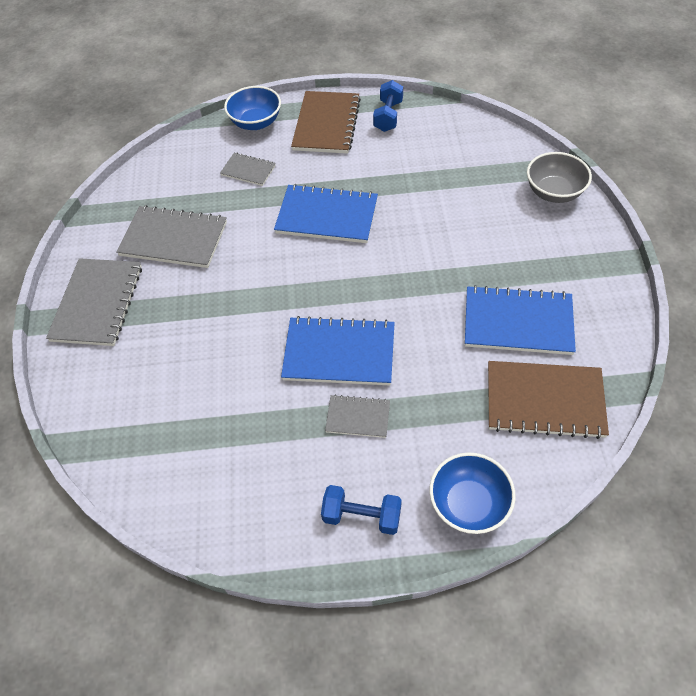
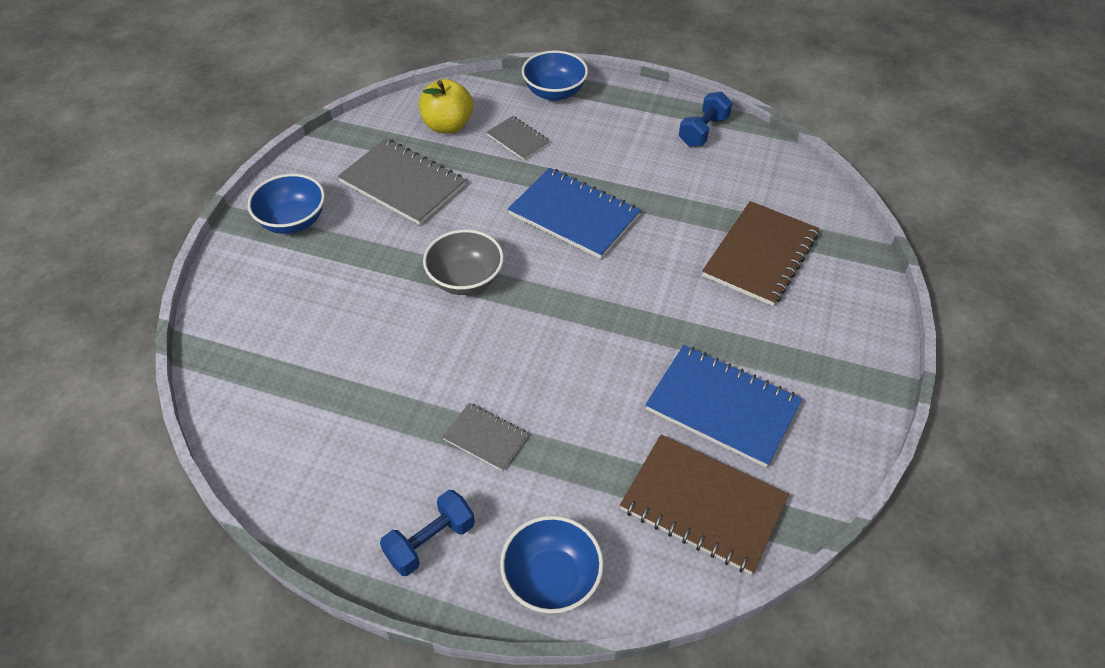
camera: 20 degrees right, 5 degrees down
(97, 303) = (293, 221): grey notebook -> blue bowl
(184, 178) = (448, 125): none -> yellow apple
(326, 124) = (629, 118): brown notebook -> brown notebook (760, 255)
(339, 353) = (504, 363): blue notebook -> none
(362, 516) = (430, 542): blue dumbbell -> blue dumbbell turned 75 degrees counterclockwise
(553, 192) = (850, 278): grey bowl -> grey bowl (465, 280)

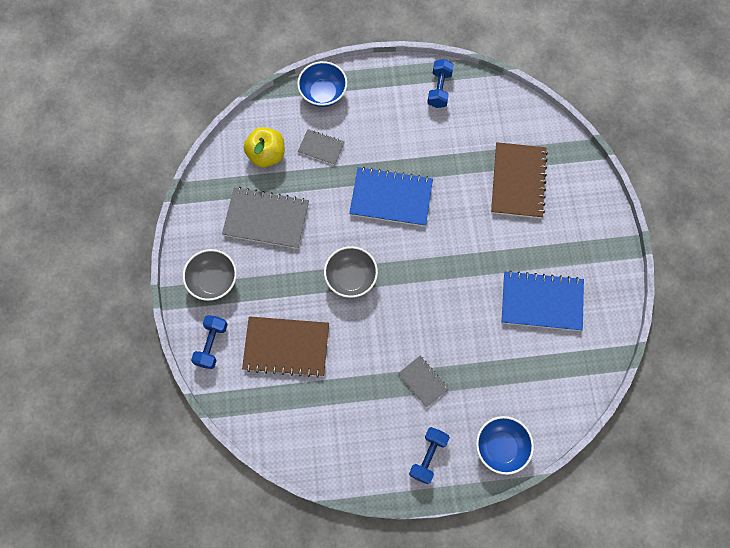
camera: 25 degrees left, 20 degrees up
(239, 285) = (211, 344): none -> blue dumbbell
(293, 221) = (213, 281): blue bowl -> grey bowl
(485, 438) = (423, 381): grey notebook -> grey notebook turned 45 degrees clockwise
(703, 505) = (557, 368): brown notebook -> brown notebook (286, 347)

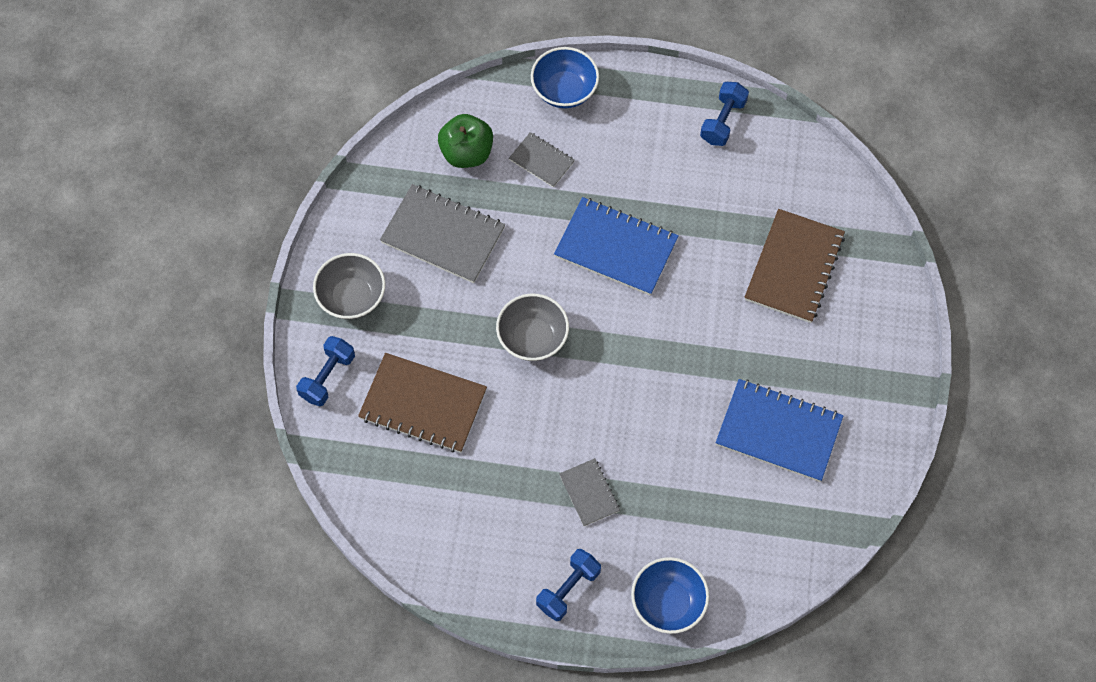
camera: 15 degrees right, 5 degrees down
(266, 155) = (467, 153): yellow apple -> green apple

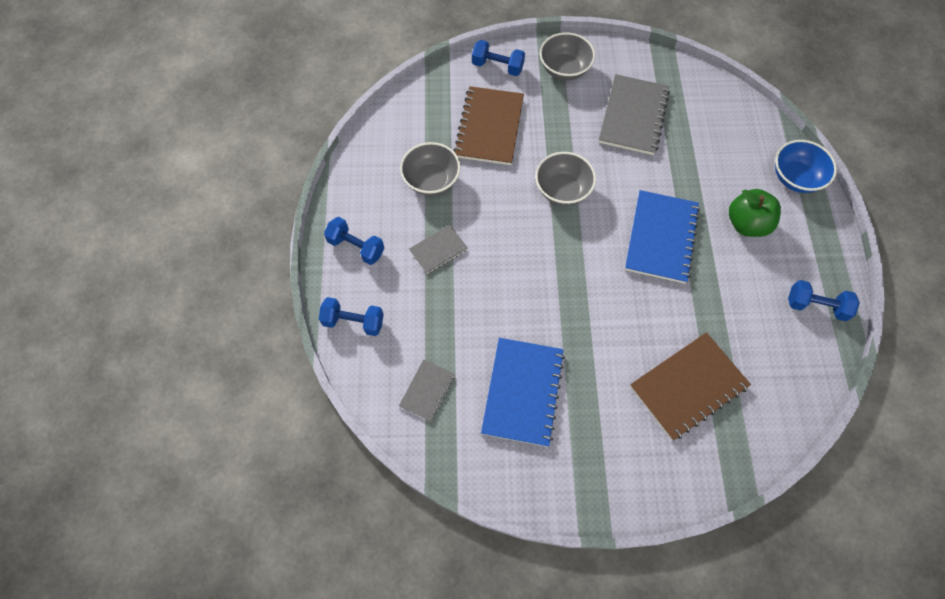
camera: 80 degrees right, 0 degrees up
(467, 153) = (710, 120): green apple -> green apple (746, 224)
(489, 487) = (431, 180): none -> grey bowl
(541, 161) = (722, 172): grey notebook -> grey notebook (427, 390)
(668, 603) = (353, 322): blue bowl -> blue dumbbell
(794, 267) = (688, 386): brown notebook -> brown notebook turned 45 degrees counterclockwise

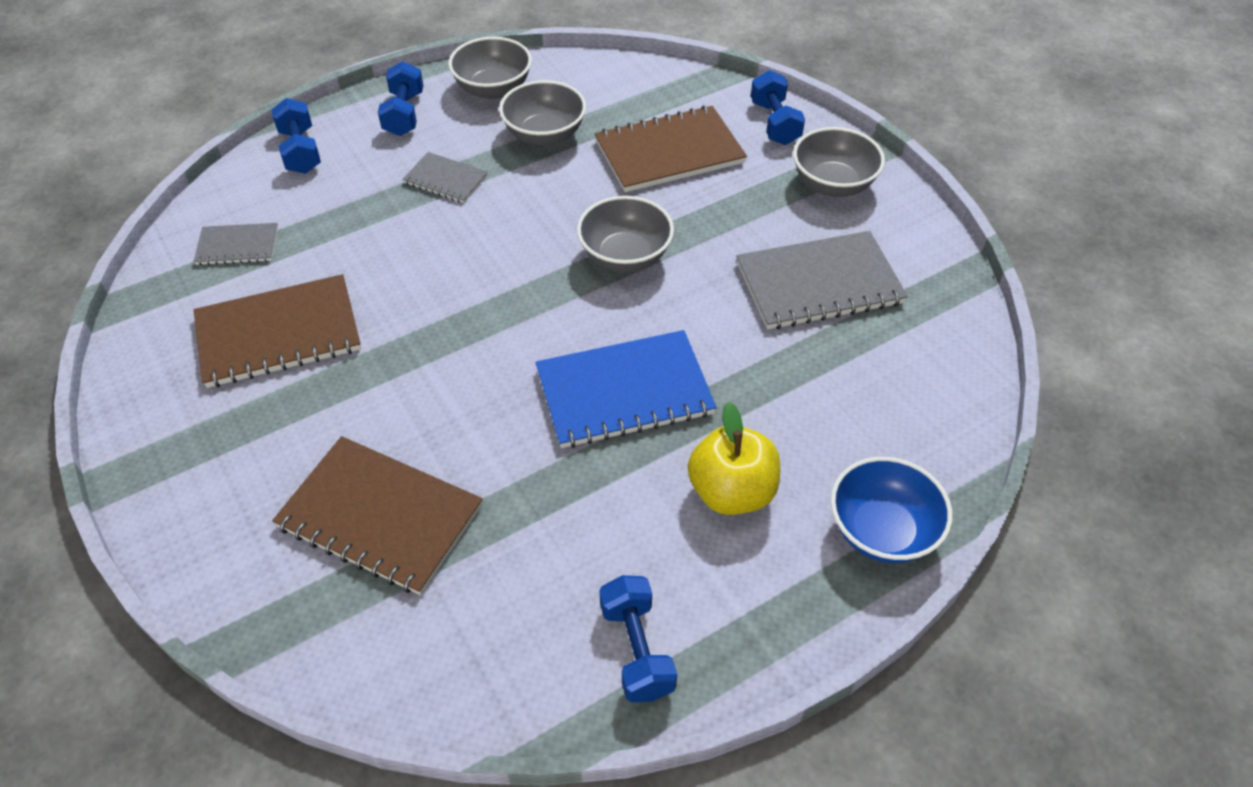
camera: 60 degrees right, 15 degrees down
(366, 187) = (493, 89): none -> grey bowl
(522, 392) = (278, 334): blue notebook -> brown notebook
(746, 224) = (731, 492): green apple -> yellow apple

